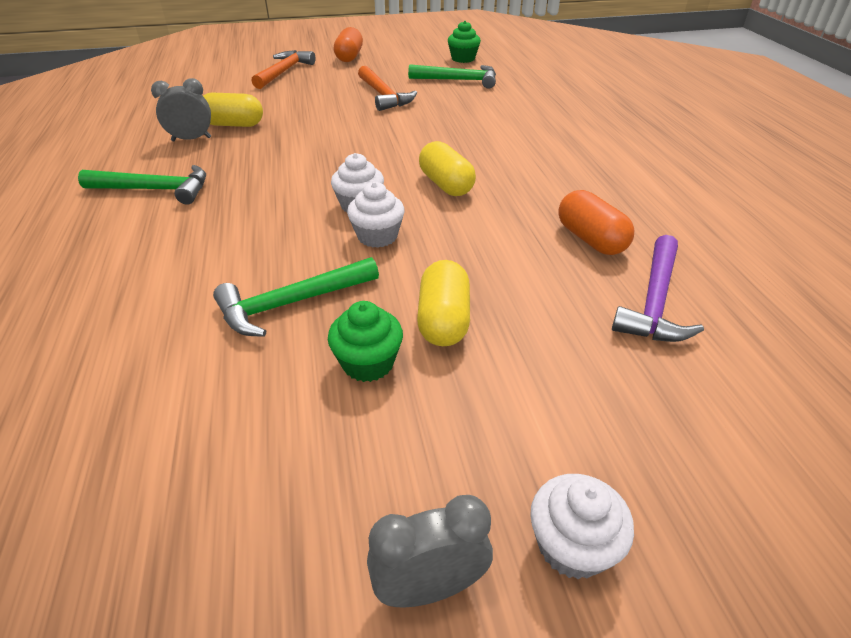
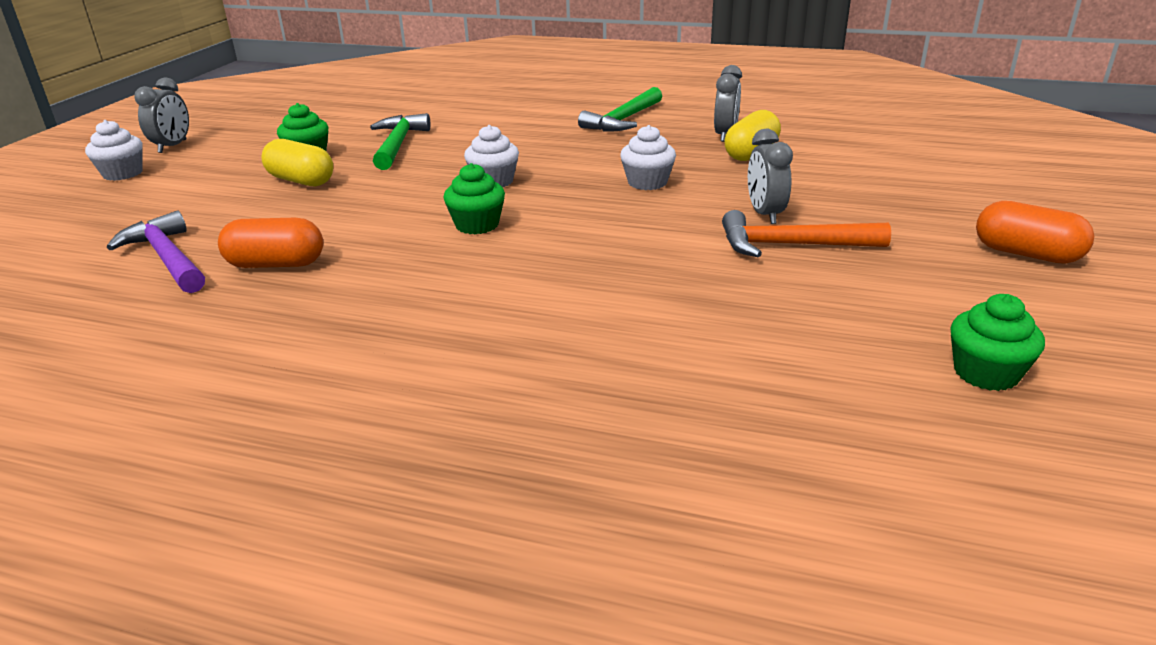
camera: 120 degrees right, 10 degrees down
(284, 72) = (949, 196): orange hammer -> none
(346, 106) = (764, 214): none -> grey clock
(377, 236) = (434, 179): white cupcake -> white cupcake (647, 182)
(446, 185) = (477, 225): yellow capsule -> green cupcake
(458, 80) = (832, 326): green hammer -> none

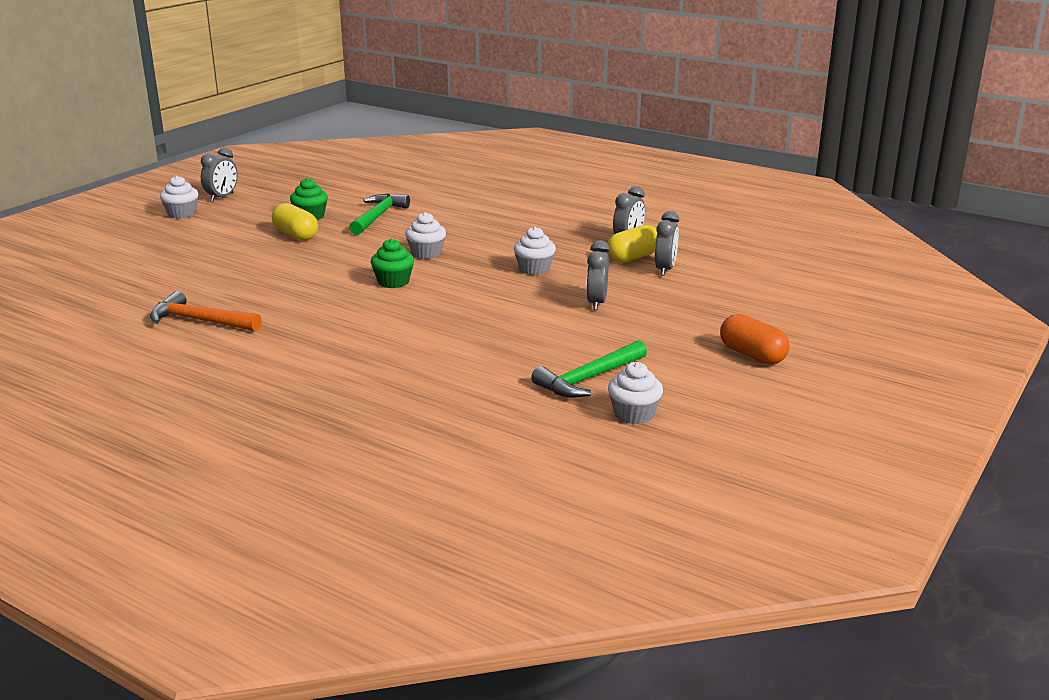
camera: 15 degrees right, 5 degrees down
(167, 258) = (189, 275): purple hammer -> none
(276, 264) = (252, 289): orange capsule -> none
(623, 120) = (560, 218): green hammer -> green hammer (589, 379)
(792, 245) = (593, 325): orange hammer -> orange hammer (200, 321)
(802, 162) = (665, 269): none -> grey clock
(986, 373) = (634, 414): green cupcake -> white cupcake

